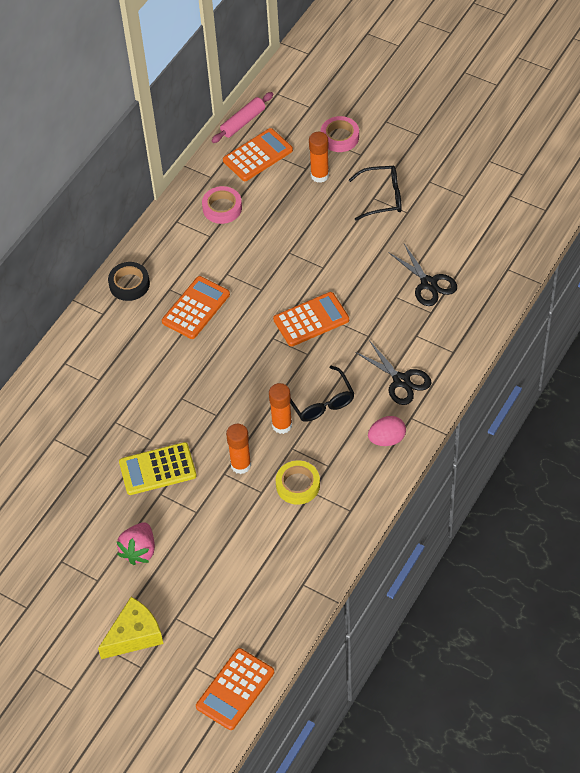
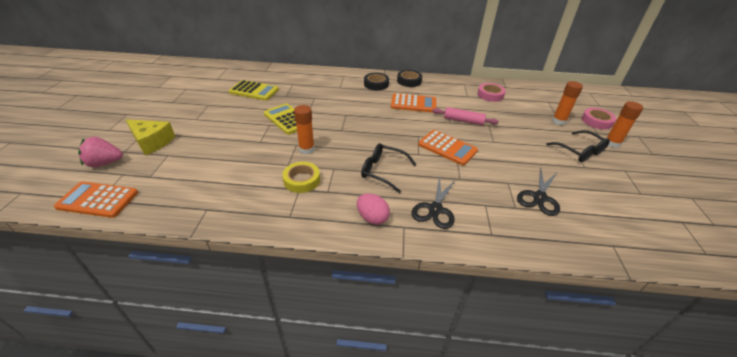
camera: 60 degrees right, 15 degrees down
(49, 494) = (254, 91): none -> yellow calculator
(116, 330) = (376, 84): none -> black tape
(139, 550) = (222, 128): pink strawberry -> pink strawberry (105, 163)
(243, 122) = (554, 87): pink rolling pin -> pink rolling pin (463, 121)
(257, 155) = (540, 97): orange calculator -> none
(282, 425) = (350, 158): orange glue stick -> orange glue stick (612, 143)
(320, 402) = (382, 171): black glasses -> black glasses turned 75 degrees clockwise

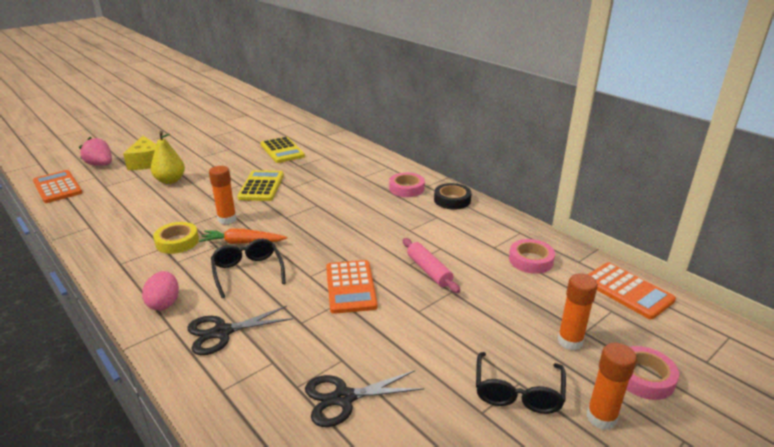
camera: 45 degrees right, 10 degrees down
(206, 146) = (170, 180): none -> yellow pear
(346, 157) = (242, 243): none -> orange carrot
(376, 84) = (406, 188): black tape -> pink tape
(413, 103) = (407, 225): orange calculator -> orange calculator (627, 291)

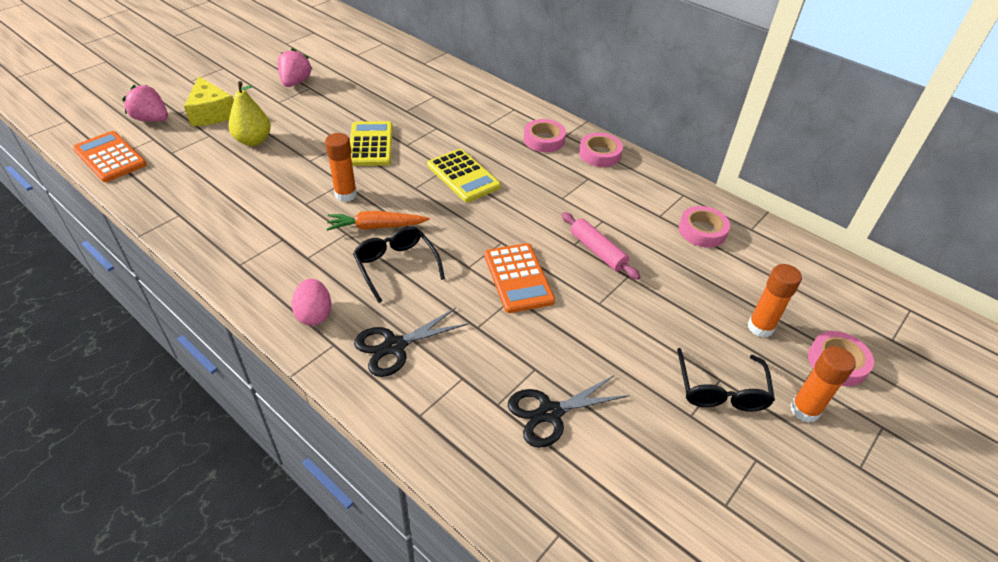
camera: 10 degrees left, 15 degrees up
(177, 242) = (297, 230): yellow tape -> none
(219, 145) = (295, 82): none -> pink strawberry
(282, 150) = (378, 88): yellow calculator -> yellow calculator (463, 176)
(452, 200) = (599, 154): black tape -> pink tape
(627, 291) = (806, 263): orange calculator -> none

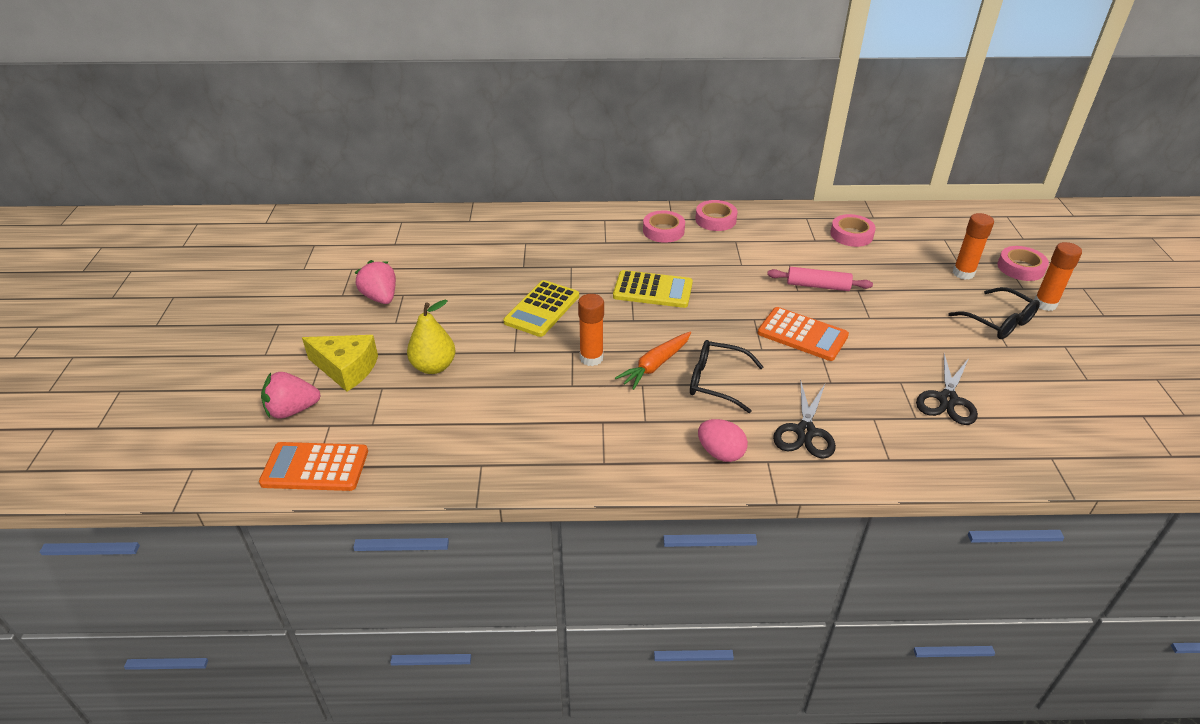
camera: 40 degrees left, 5 degrees down
(371, 144) = (542, 309): yellow calculator -> yellow calculator turned 105 degrees counterclockwise

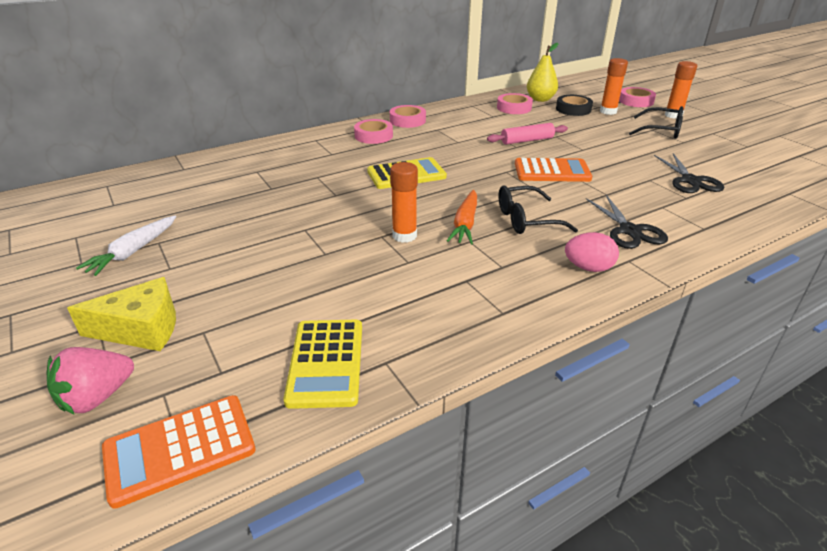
camera: 30 degrees left, 5 degrees down
(380, 297) = (133, 252): pink strawberry -> white carrot
(434, 367) = (249, 292): yellow pear -> yellow pear (540, 99)
(542, 309) = (320, 213): yellow calculator -> yellow calculator (326, 363)
(922, 257) = (573, 109): none -> black tape

